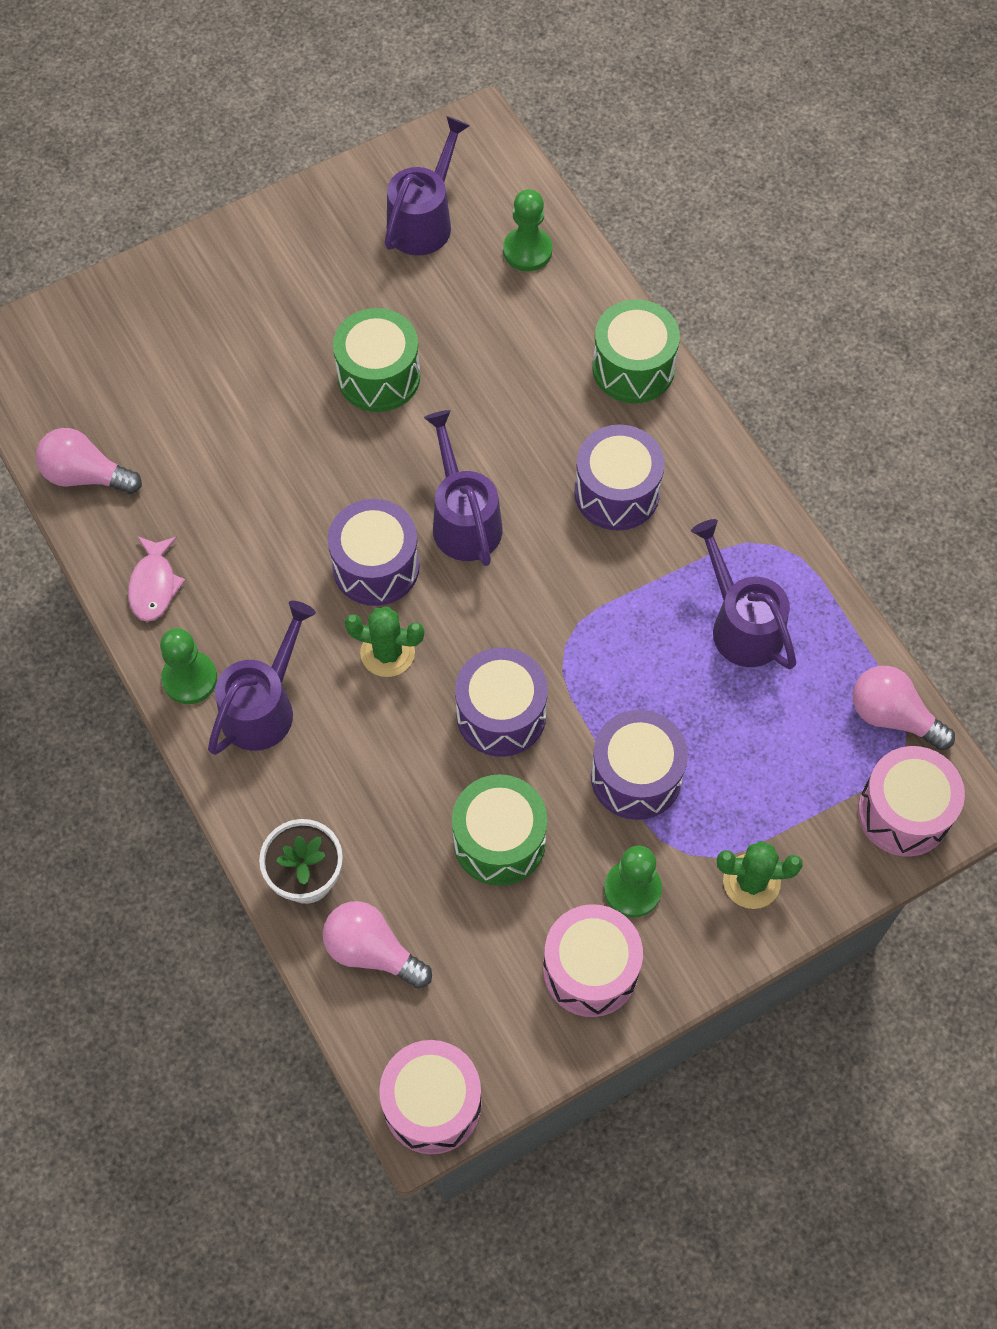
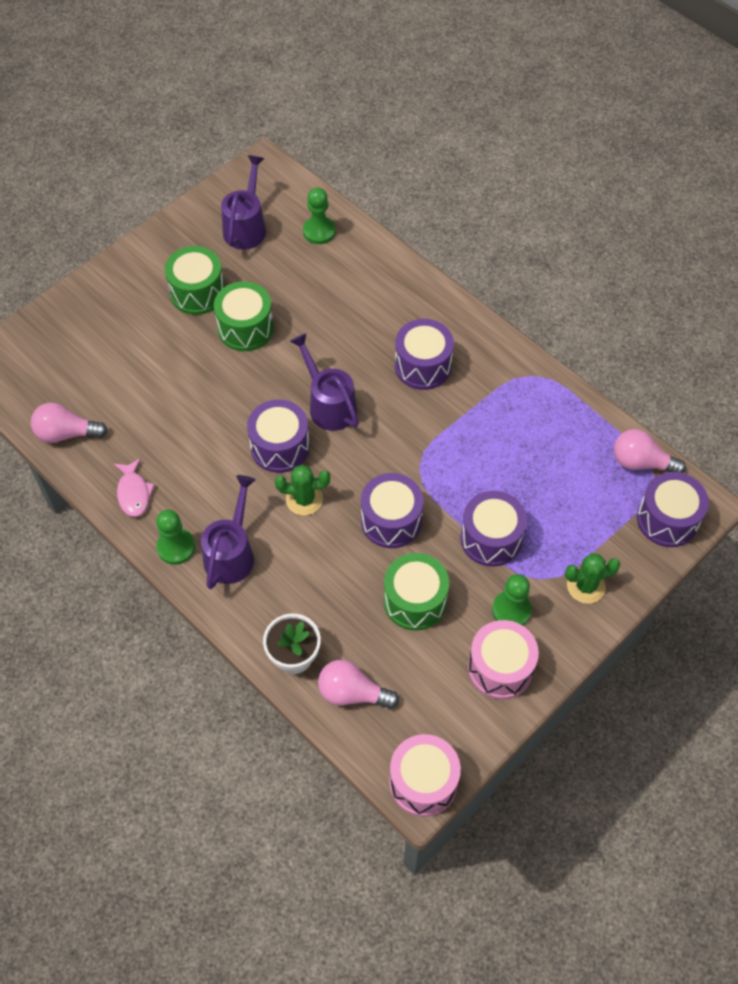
camera: 15 degrees left, 5 degrees down
(633, 368) = (409, 288): green drum -> green drum (197, 292)
(741, 624) = (527, 428): purple watering can -> none
(903, 812) = (667, 519): pink drum -> purple drum

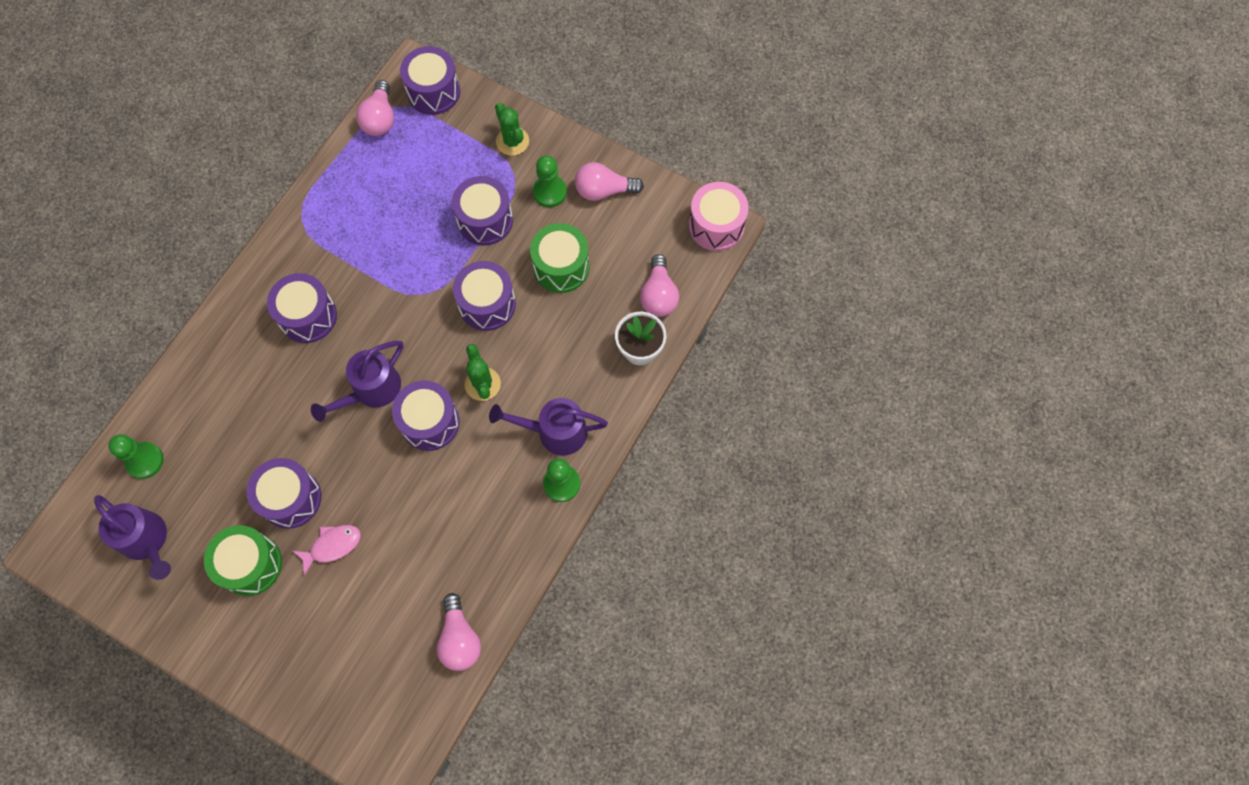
camera: 105 degrees left, 10 degrees up
(134, 493) = (513, 544): pink fish -> pink fish (332, 546)
(245, 328) = (291, 498): green drum -> purple drum
(246, 226) = (147, 541): purple watering can -> purple watering can turned 135 degrees counterclockwise
(500, 668) = (604, 190): pink drum -> pink light bulb

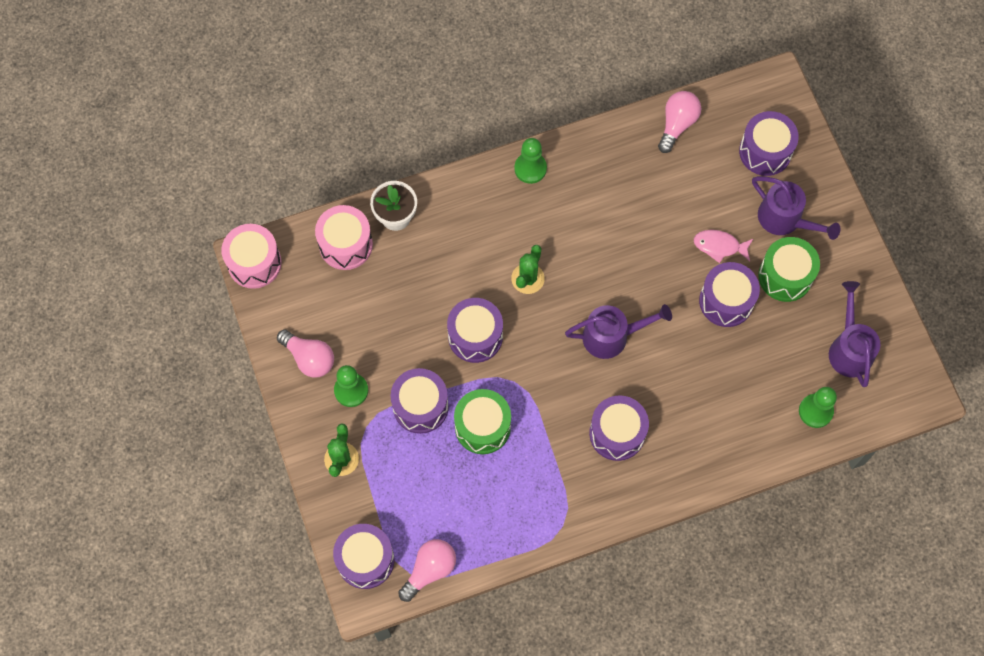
camera: 140 degrees left, 0 degrees up
(430, 422) = (587, 280): purple drum -> purple drum (765, 151)
(554, 432) = (505, 206): purple watering can -> purple watering can (785, 220)
(561, 267) = (396, 322): green drum -> green drum (482, 427)
(658, 295) = (346, 245): pink light bulb -> pink drum

